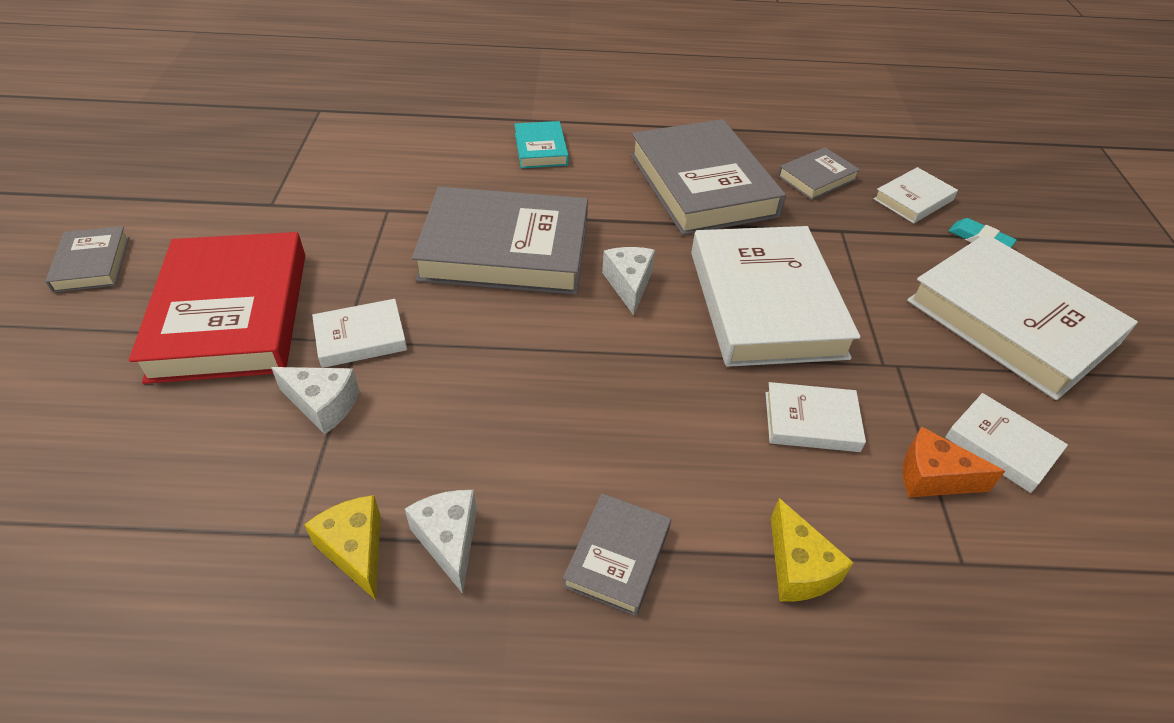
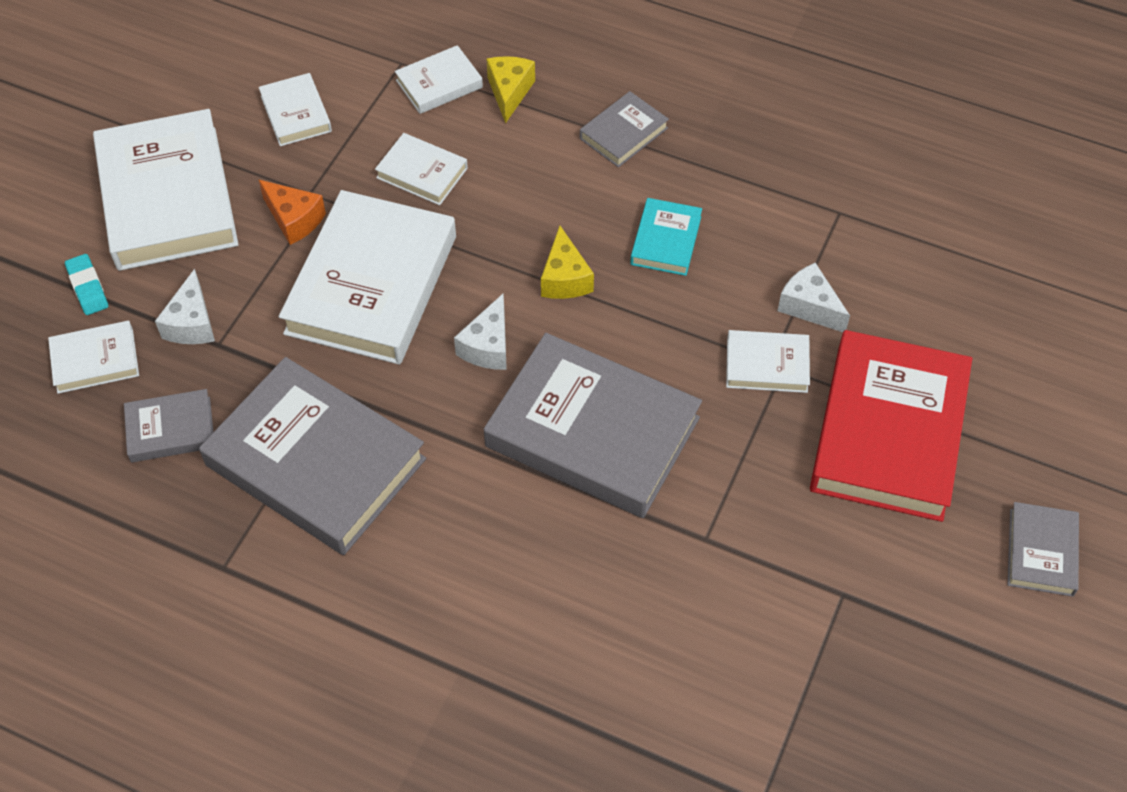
camera: 155 degrees left, 10 degrees up
(355, 550) = (799, 190): yellow cheese -> yellow cheese (565, 278)
(449, 541) = (734, 176): white cheese -> white cheese (192, 323)
(540, 149) = (476, 596): turquoise book -> turquoise book (666, 240)
(702, 185) = (316, 462): grey book -> grey book turned 60 degrees counterclockwise
(891, 547) = (439, 84): none -> white book
(932, 477) = (369, 111): orange cheese -> orange cheese (294, 219)

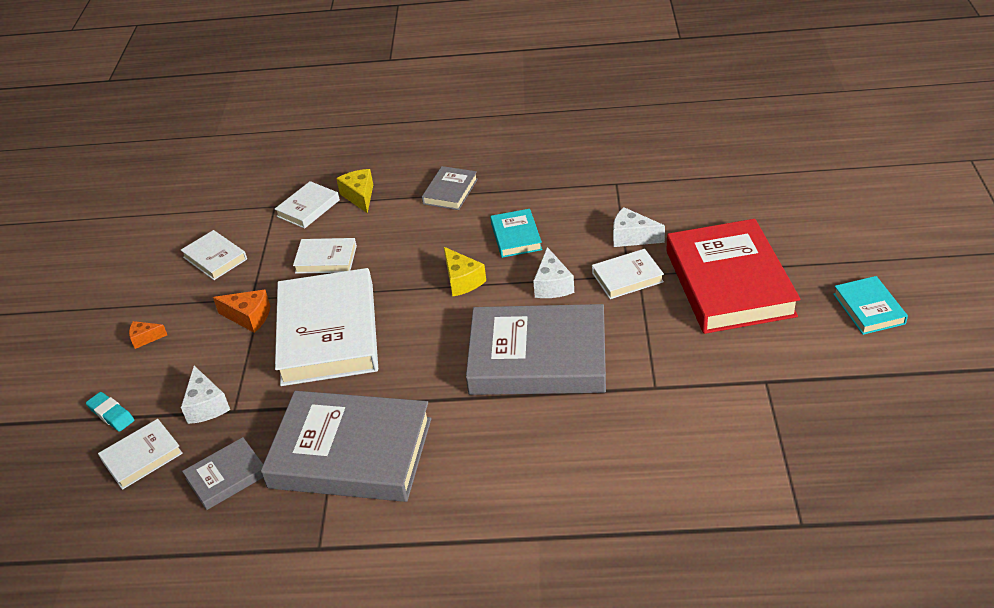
camera: 20 degrees left, 15 degrees down
(168, 197) = (145, 338): white book -> orange cheese
(488, 346) = (434, 337): white cheese -> white cheese (552, 285)
(1041, 552) = (868, 309): grey book -> turquoise book

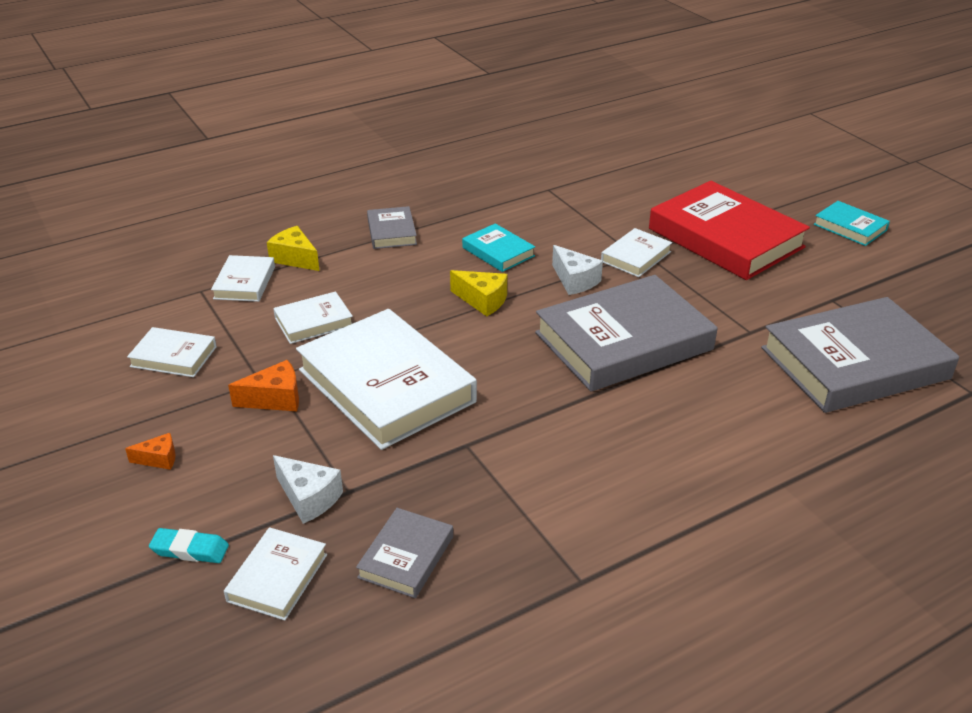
camera: 35 degrees left, 5 degrees down
(145, 338) = (159, 459): orange cheese -> orange cheese turned 150 degrees counterclockwise
(351, 453) = (524, 482): grey book -> grey book (854, 363)
(632, 237) = (607, 226): white cheese -> none

